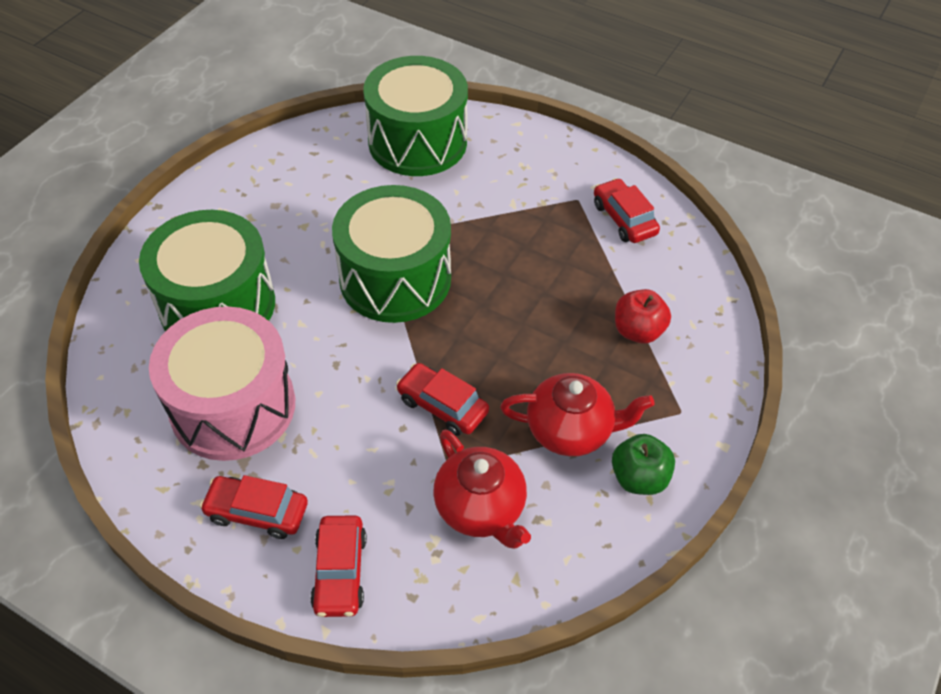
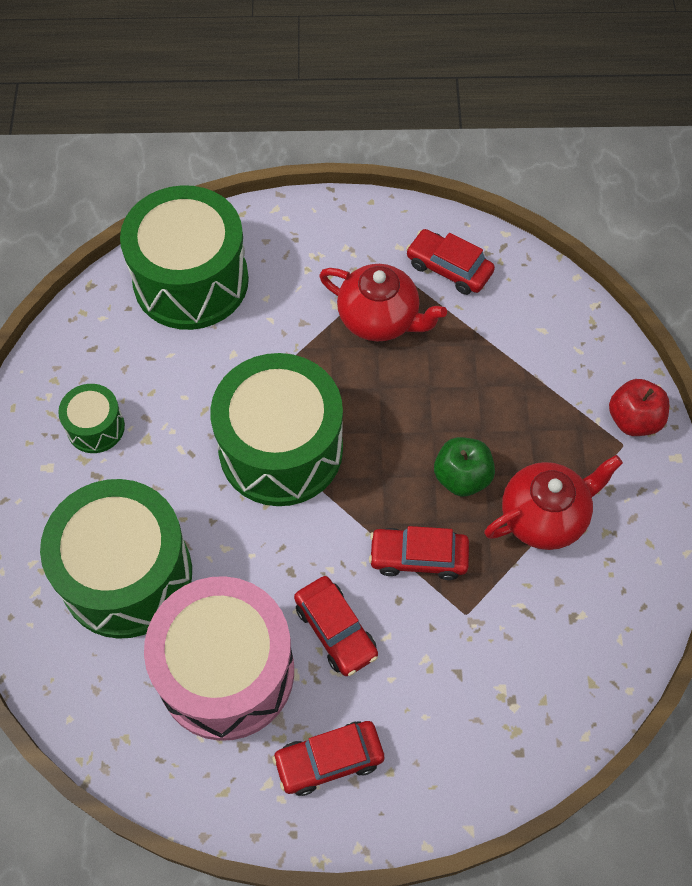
camera: 30 degrees left, 10 degrees up
(275, 202) = (96, 427): none -> green drum
(340, 571) = (443, 769): red car -> red car (336, 630)
(481, 508) = (520, 636): red teapot -> red teapot (380, 319)
(638, 331) = (537, 383): red apple -> red apple (633, 420)
(639, 478) = (629, 529): green apple -> green apple (462, 477)

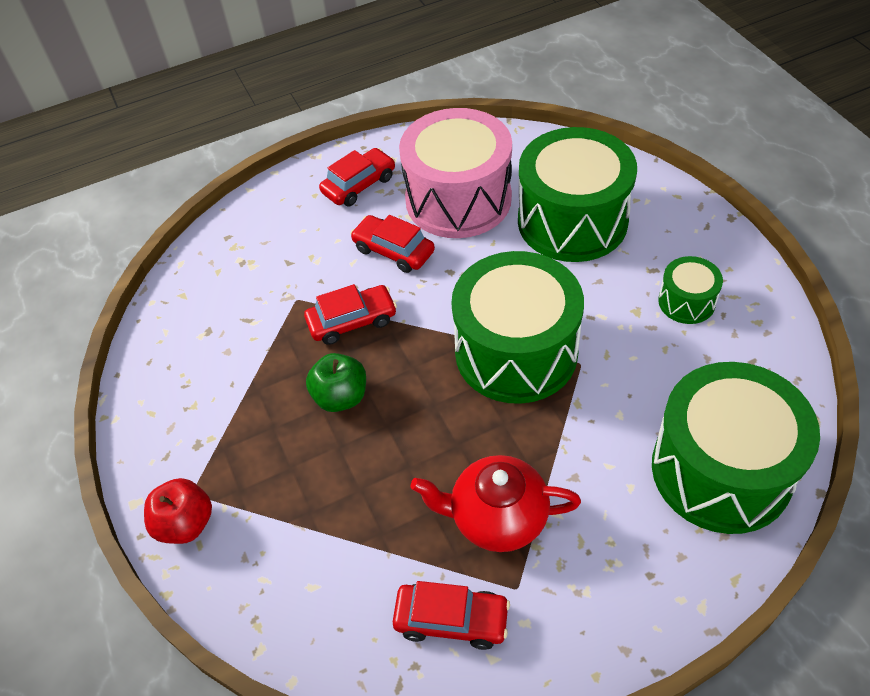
camera: 160 degrees right, 10 degrees down
(544, 516) = (253, 395): red teapot -> none

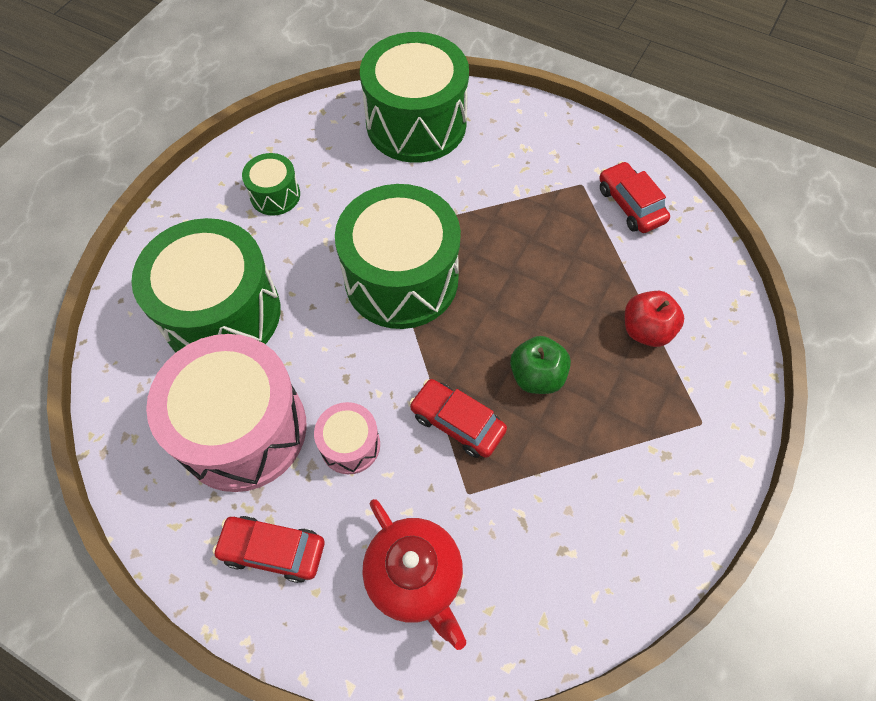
camera: 130 degrees left, 10 degrees up
(185, 524) = (725, 406): red apple -> red apple (646, 330)
(393, 251) = (350, 445): red car -> pink drum
(496, 518) = (547, 218): red teapot -> red teapot (415, 577)

